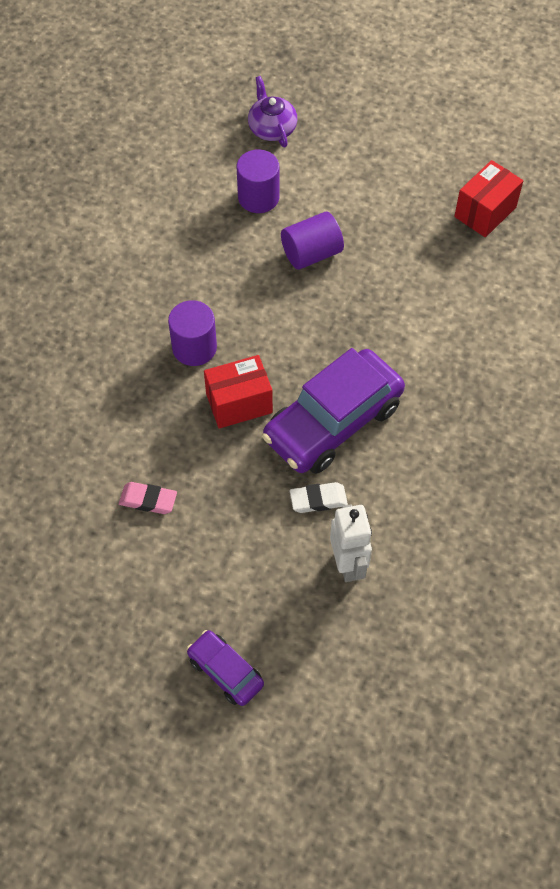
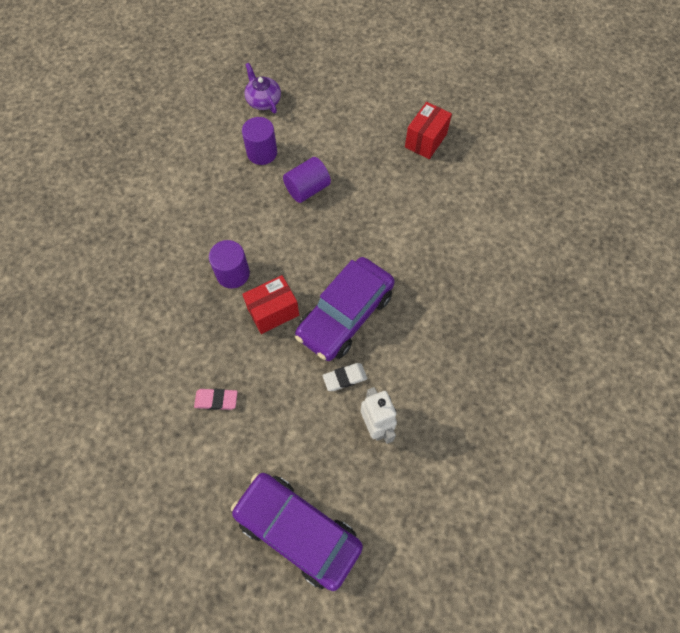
camera: 10 degrees left, 5 degrees up
(225, 671) = (297, 531): purple car -> purple car, size x2.00

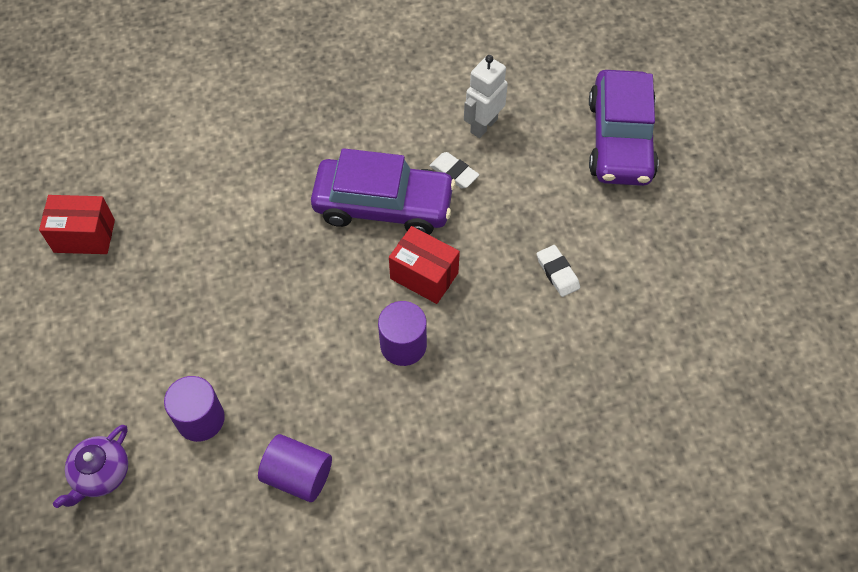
camera: 120 degrees left, 5 degrees down
(216, 400) = (557, 273): pink eraser -> white eraser
(307, 189) = (233, 330): purple cylinder -> purple cylinder (298, 475)

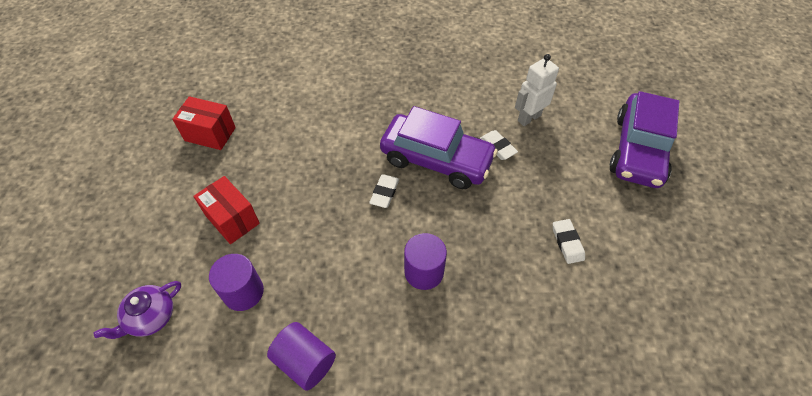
camera: 15 degrees right, 5 degrees down
(331, 262) = (384, 193): none -> white eraser
(424, 275) = (455, 220): red box -> red box (232, 219)

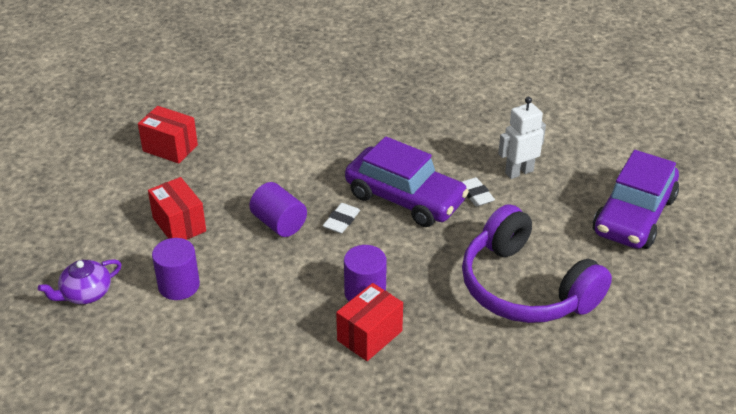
camera: 10 degrees right, 15 degrees down
(305, 362) = (228, 348): purple cylinder -> purple cylinder (279, 223)
(439, 322) = (370, 336): none -> red box
(567, 243) = (525, 288): white eraser -> purple headphones

